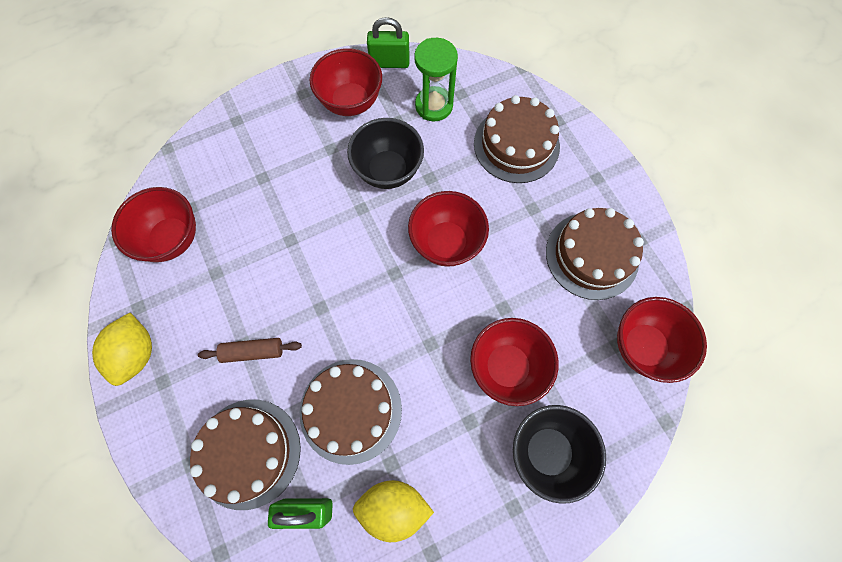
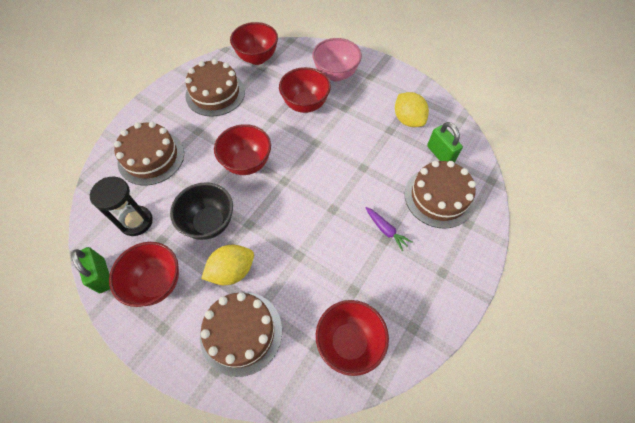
camera: 120 degrees left, 10 degrees down
(137, 353) = (440, 303): yellow lemon -> yellow lemon (232, 271)
(253, 352) = (386, 230): brown rolling pin -> purple carrot
(351, 410) = (379, 161): brown cake -> brown cake (241, 332)
(434, 106) = (136, 222): green hourglass -> black hourglass
(547, 451) = (335, 74): black bowl -> pink bowl

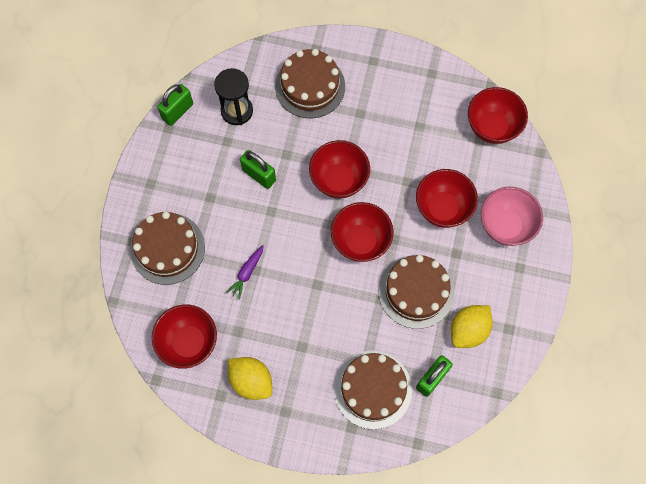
camera: 70 degrees right, 10 degrees up
(156, 283) = (186, 159): red bowl -> red bowl (360, 241)
(209, 223) = (259, 175): black bowl -> green padlock
(215, 93) = (418, 107): brown cake -> brown cake (416, 291)
(232, 271) = (219, 217): yellow lemon -> yellow lemon (251, 381)
(386, 230) = (312, 344): purple carrot -> purple carrot (247, 273)

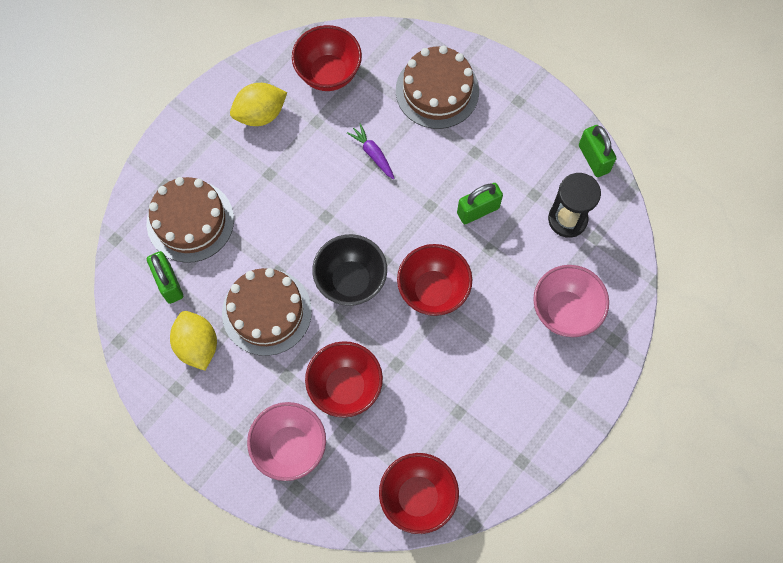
camera: 115 degrees right, 0 degrees up
(310, 86) = (565, 311): brown cake -> pink bowl
(360, 241) = (351, 281): red bowl -> black bowl

